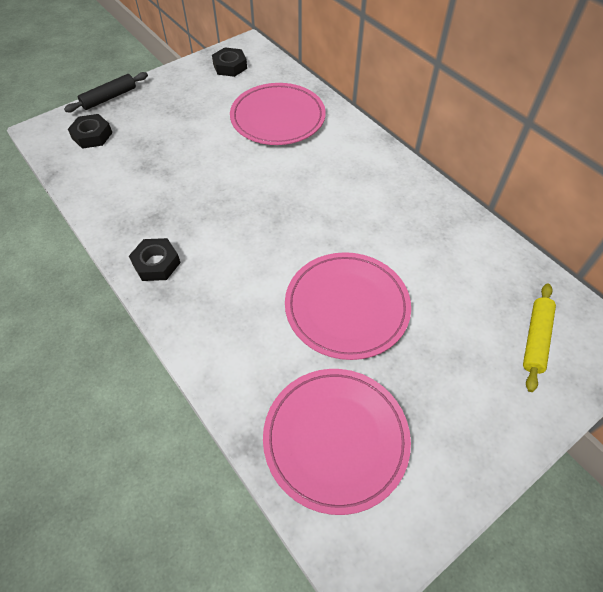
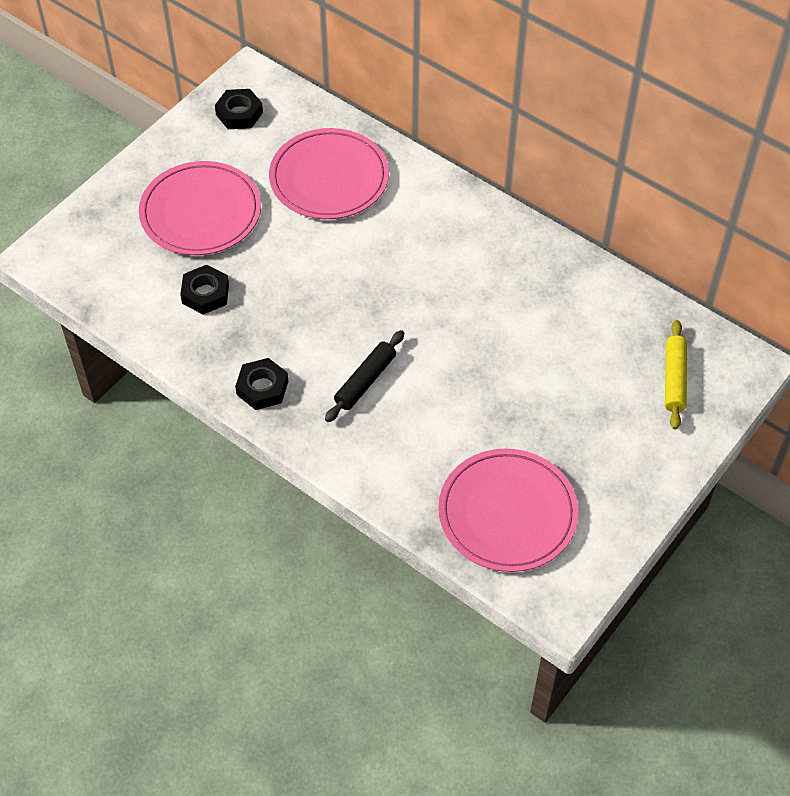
camera: 15 degrees left, 0 degrees up
(92, 135) = (109, 249): black nut -> black nut (205, 294)
(109, 98) = (103, 192): black rolling pin -> black rolling pin (365, 381)
(347, 307) = (481, 389): pink plate -> pink plate (201, 212)

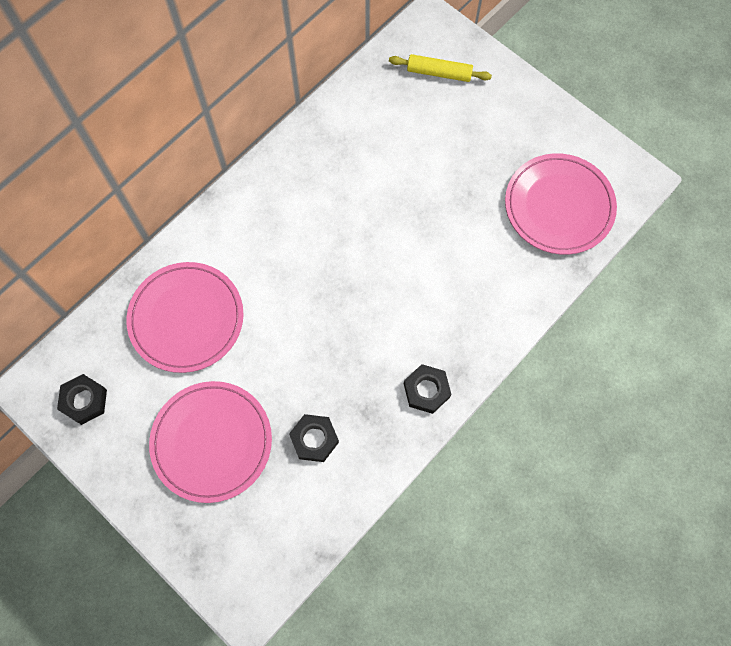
camera: 85 degrees left, 15 degrees up
(365, 381) = (425, 303): black rolling pin -> none

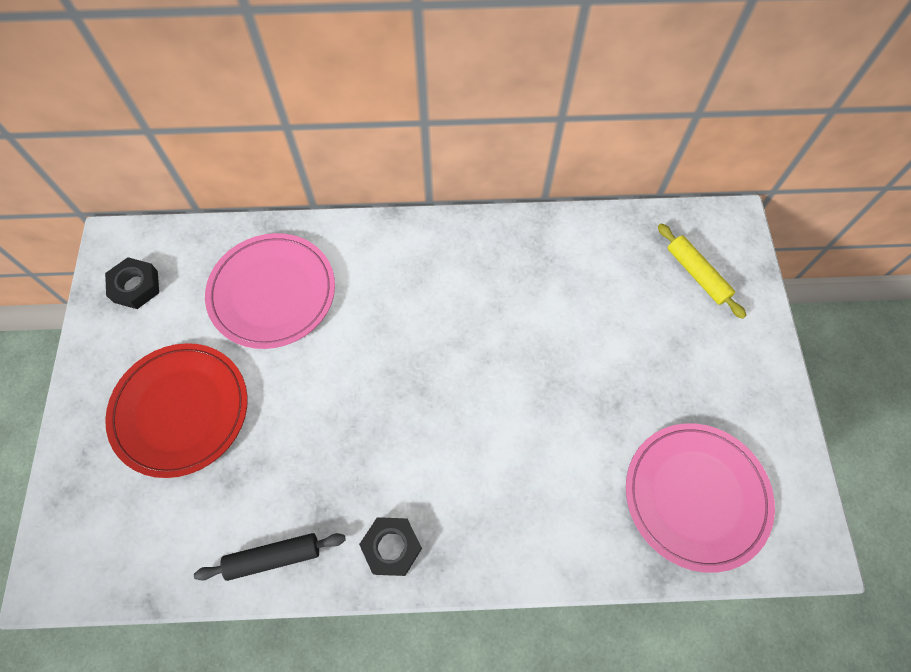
camera: 45 degrees right, 5 degrees down
(212, 442) = (180, 410): pink plate -> red plate
(314, 439) = (255, 491): black nut -> none
(366, 462) = (273, 558): none -> black rolling pin

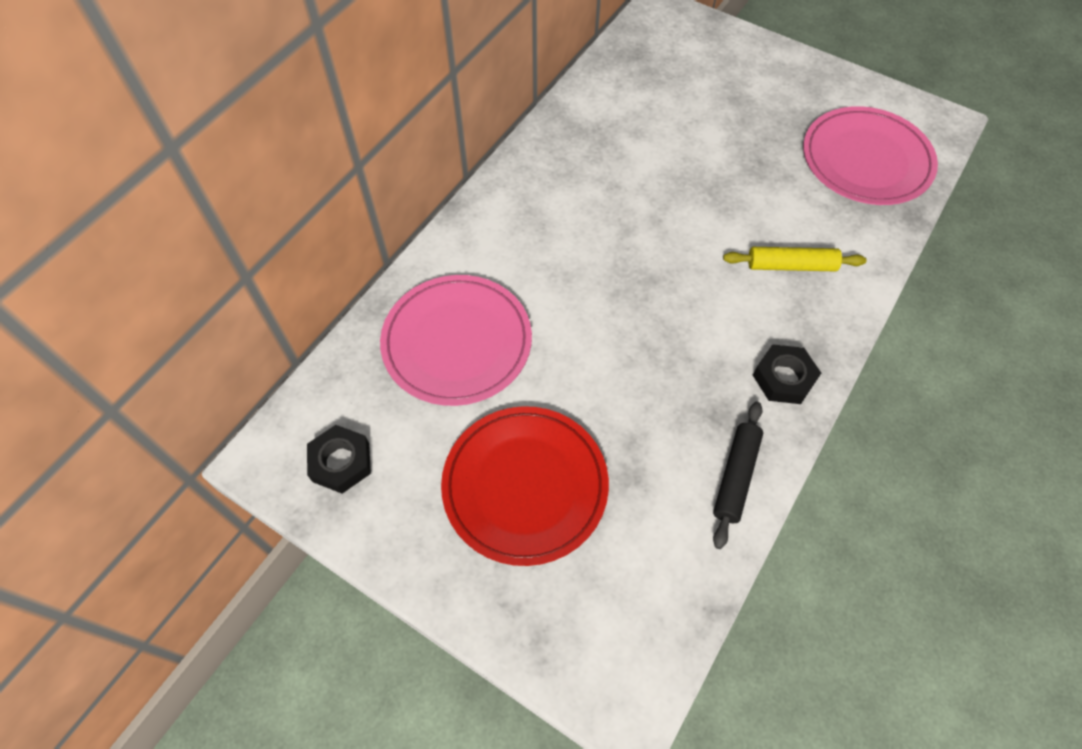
camera: 55 degrees left, 5 degrees down
(697, 274) = (686, 53): yellow rolling pin -> yellow rolling pin (791, 266)

